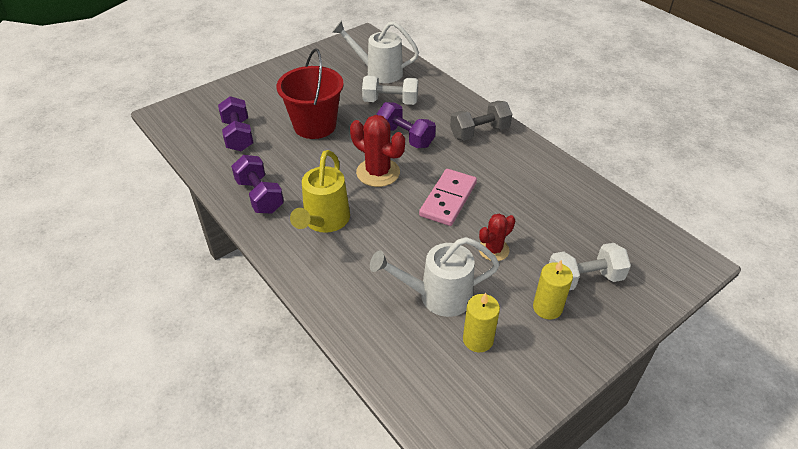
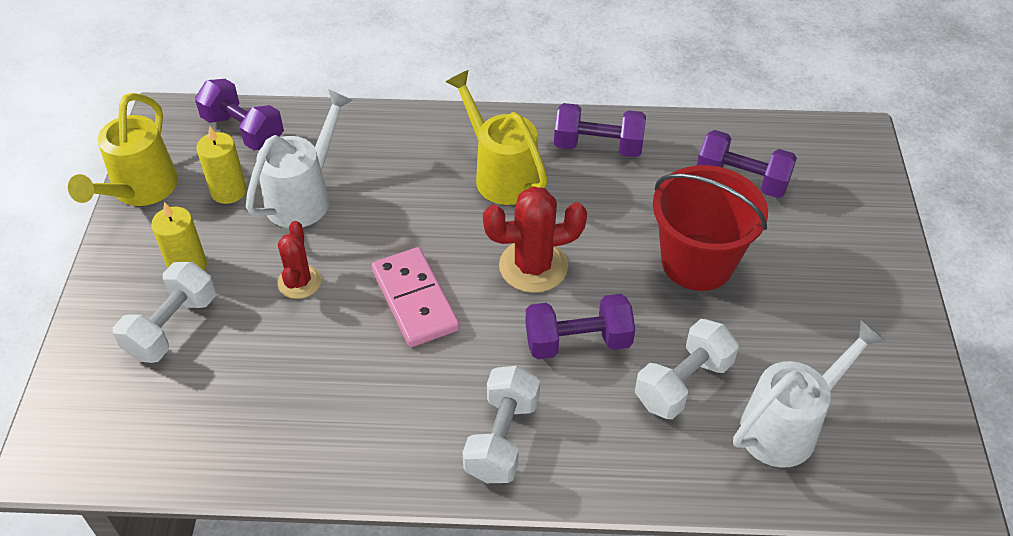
camera: 130 degrees right, 5 degrees up
(421, 382) = (243, 131): none -> purple dumbbell
(479, 132) = (502, 438): grey dumbbell -> white dumbbell
(535, 392) = (140, 190): none -> yellow watering can

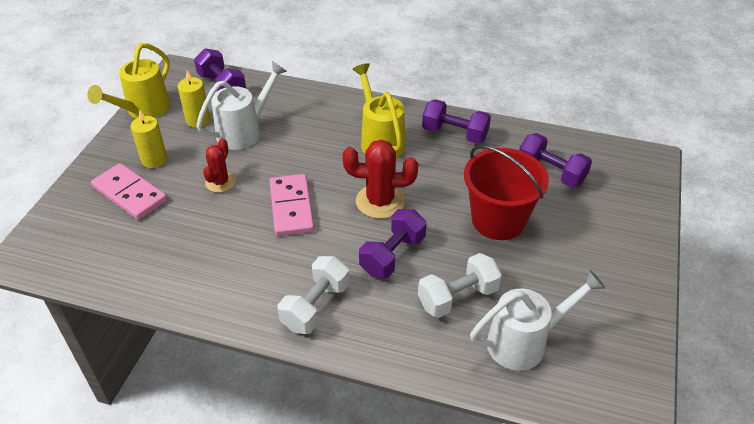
camera: 15 degrees right, 5 degrees down
(172, 327) = (129, 194): white dumbbell -> pink domino
(577, 342) = (392, 255): purple dumbbell -> purple dumbbell turned 60 degrees counterclockwise

